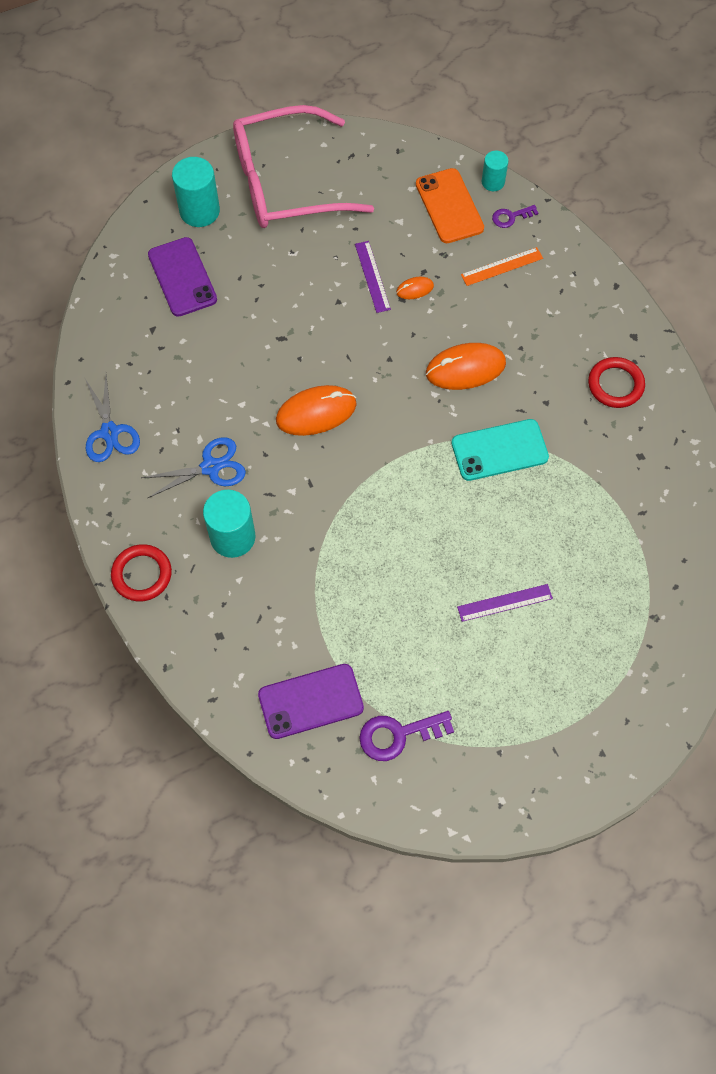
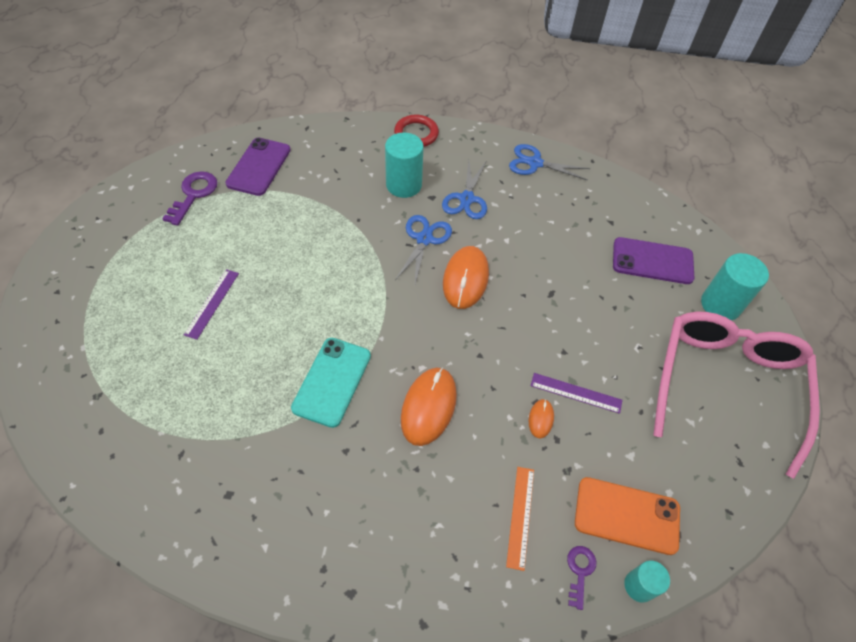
camera: 120 degrees right, 10 degrees down
(293, 473) = (424, 239): none -> blue scissors
(615, 385) = (313, 529): red ring -> none

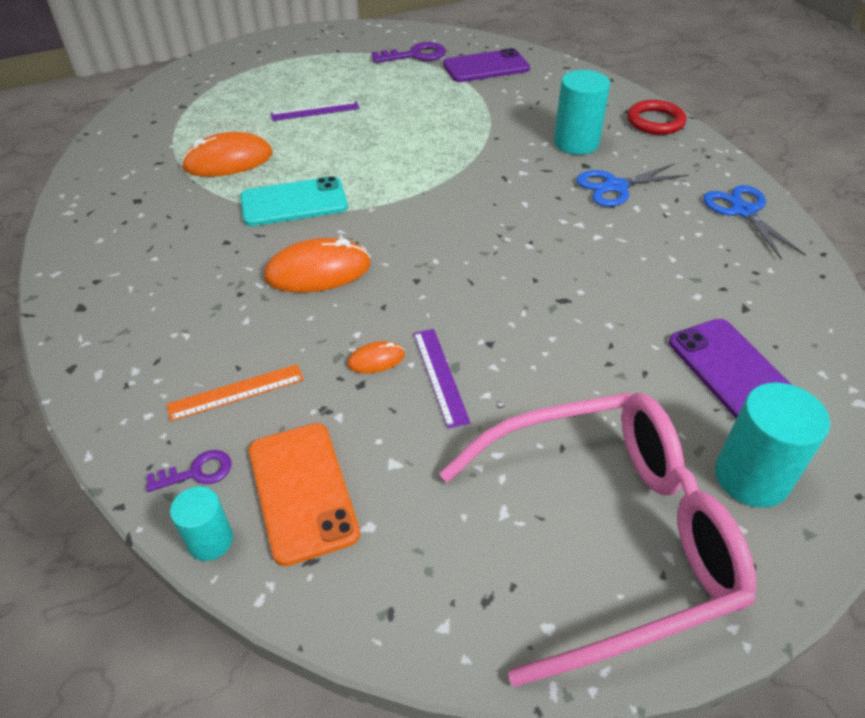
camera: 60 degrees right, 10 degrees down
(424, 239) = (523, 183): blue scissors -> none
(465, 279) = (505, 230): orange mouse -> orange mouse (228, 161)

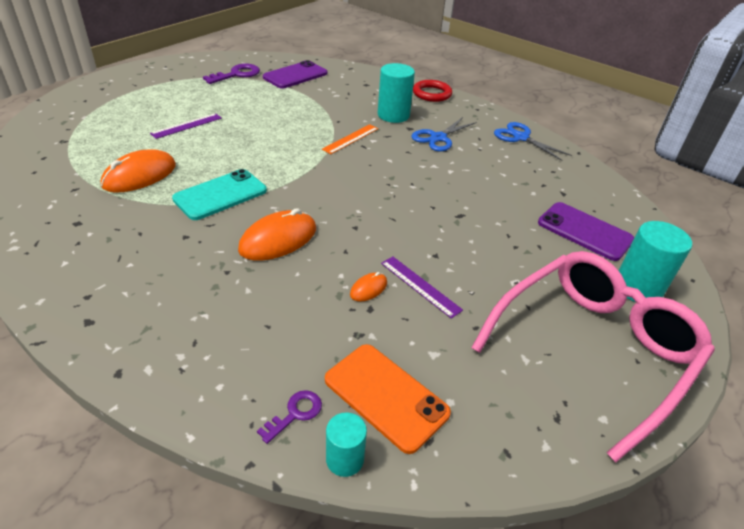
camera: 30 degrees left, 5 degrees down
(236, 392) = (280, 344): orange ruler -> orange ruler (350, 139)

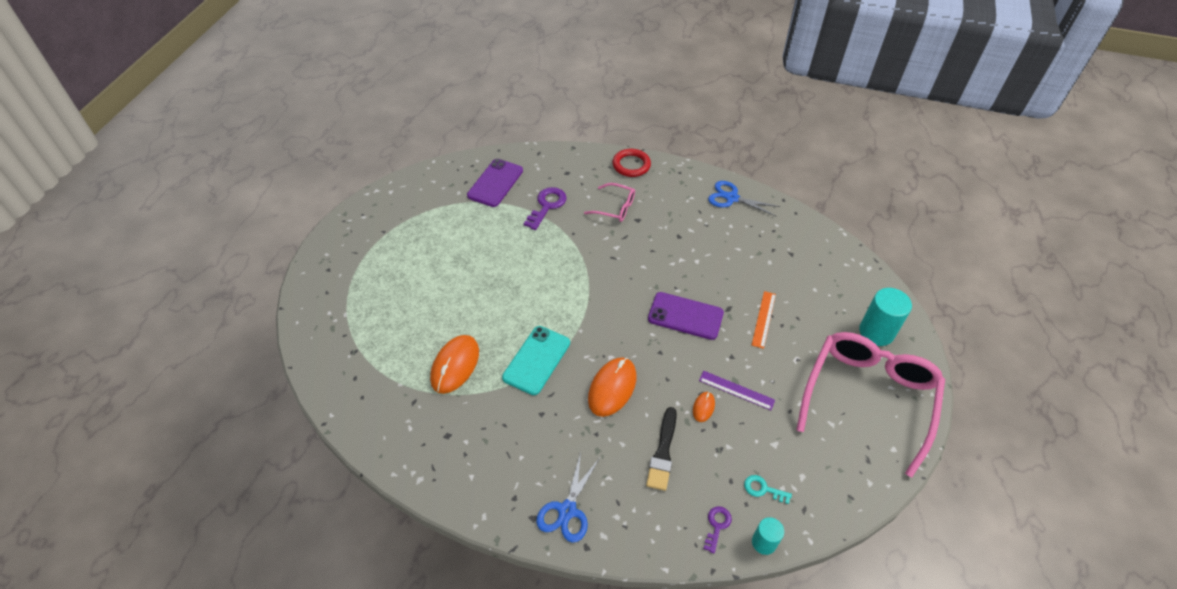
camera: 20 degrees left, 10 degrees up
(187, 126) = (447, 290): purple ruler -> none
(237, 74) = (440, 202): purple key -> purple key (547, 206)
(287, 313) = (663, 452): none -> black brush
(350, 139) = (597, 252): orange ruler -> orange ruler (763, 319)
(386, 396) = (763, 489): orange phone -> turquoise key
(393, 115) = (615, 207): turquoise cylinder -> pink glasses
(438, 138) = (667, 224): blue scissors -> blue scissors (567, 510)
(584, 231) = (822, 290): purple phone -> purple phone (685, 316)

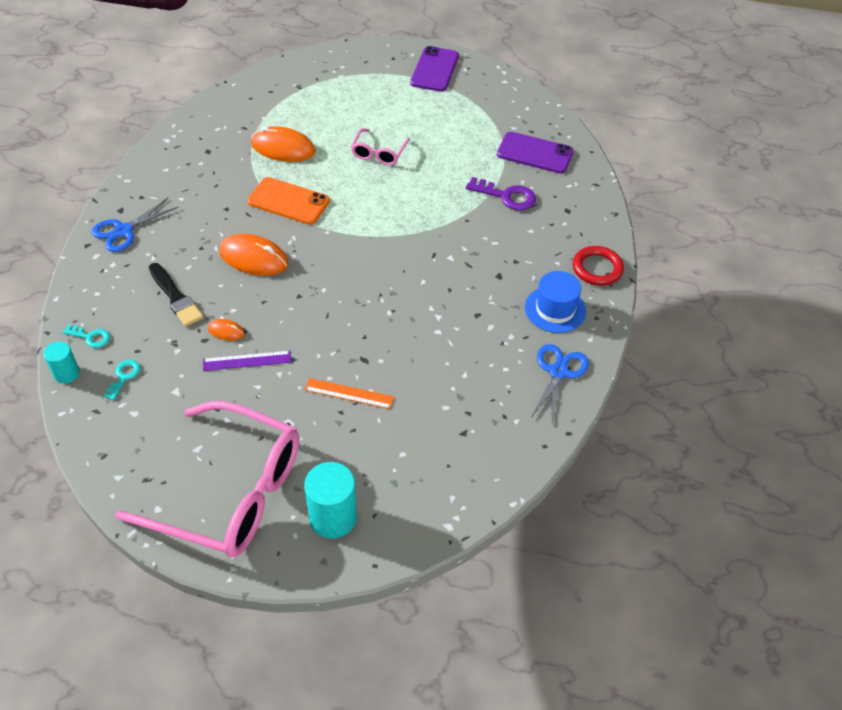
camera: 85 degrees right, 0 degrees up
(536, 360) = (288, 201): turquoise phone -> orange phone
(567, 510) = (123, 231): blue scissors -> blue scissors turned 60 degrees counterclockwise
(615, 207) = (515, 254): pink glasses -> pink glasses (379, 153)
(663, 452) = (175, 297): black brush -> black brush turned 135 degrees counterclockwise
(672, 192) = (555, 309): none -> blue hat
(685, 316) = (350, 318): purple phone -> purple phone (434, 69)
(717, 525) = (90, 337): purple key -> turquoise key
(736, 390) = (247, 361): purple ruler -> purple ruler turned 60 degrees clockwise

